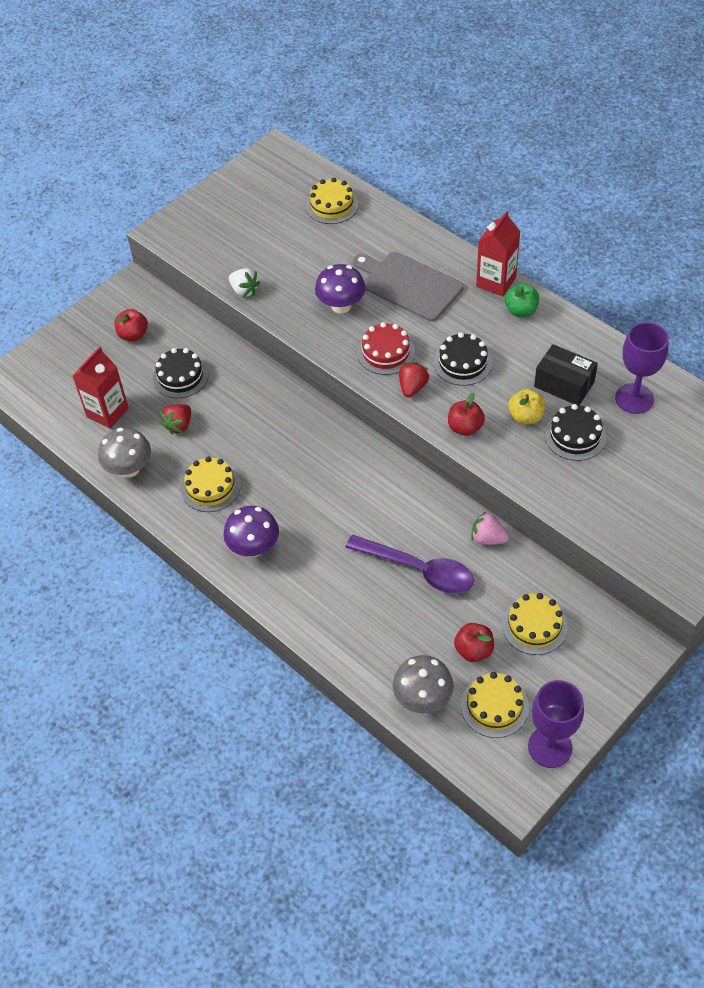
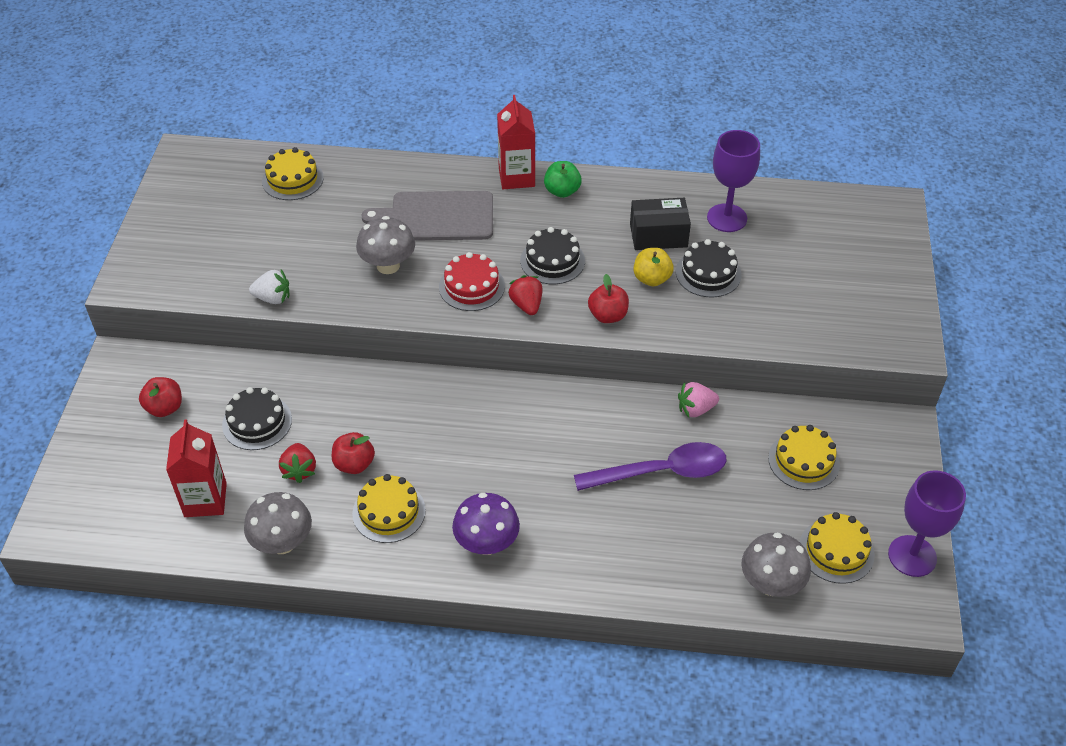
camera: 40 degrees left, 5 degrees down
(341, 306) = (388, 265): purple mushroom -> grey mushroom
(473, 650) = (774, 513): red apple -> red apple (354, 464)

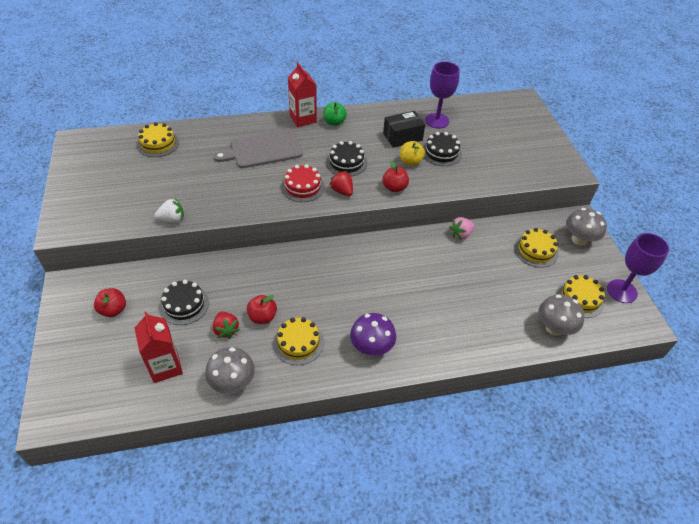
camera: 20 degrees left, 0 degrees up
(388, 265) = (243, 184): grey mushroom -> grey mushroom (579, 239)
(661, 472) = (458, 276): purple spoon -> none

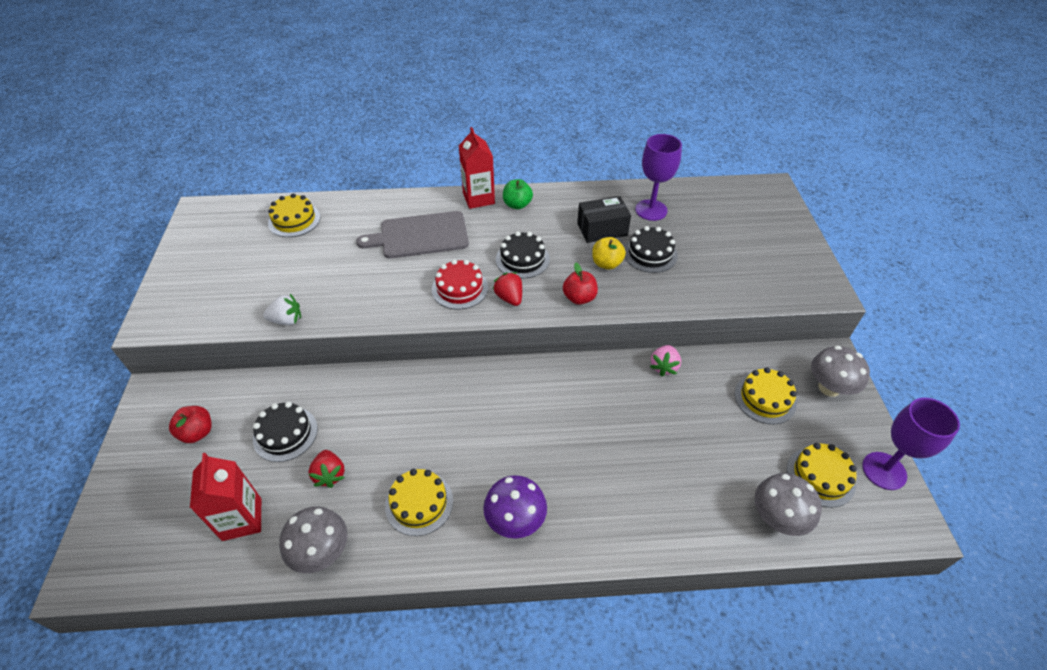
camera: 10 degrees right, 0 degrees up
(262, 317) = (380, 461): red apple -> none
(461, 234) = (664, 366): pink strawberry -> pink strawberry turned 45 degrees counterclockwise

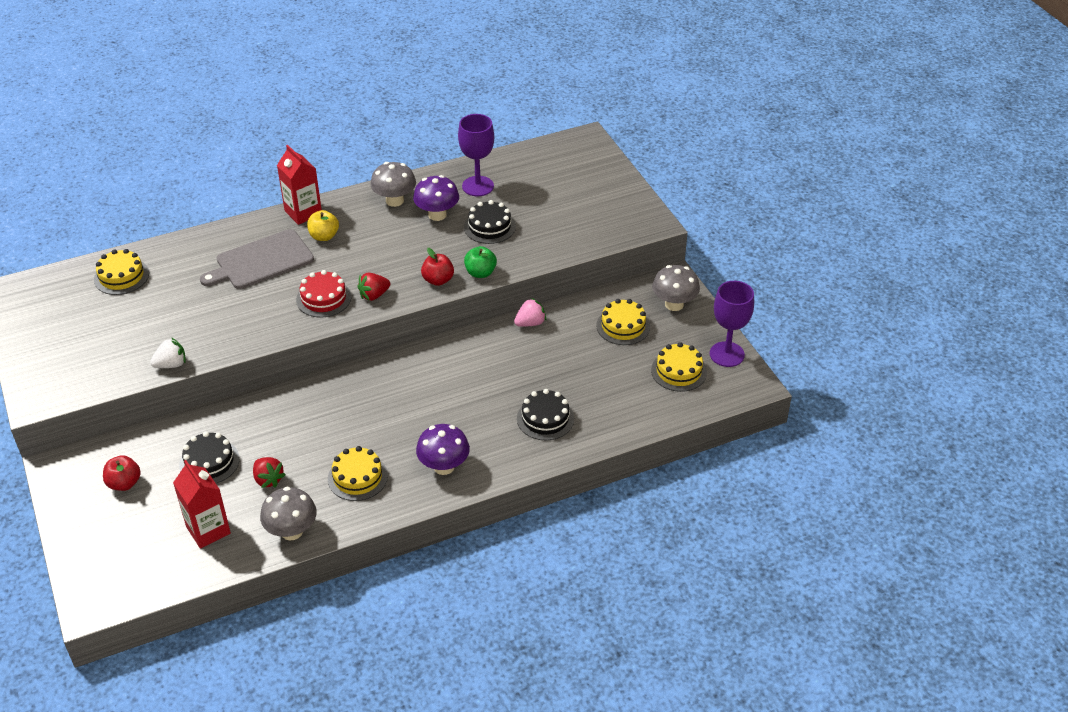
camera: 20 degrees left, 5 degrees down
(509, 298) = (374, 295): red strawberry -> red strawberry turned 75 degrees counterclockwise
(517, 205) = (345, 210): green apple -> green apple (480, 273)
(522, 259) = (372, 259): black cake -> black cake (545, 418)
(602, 229) = (437, 215): black box -> purple mushroom
(606, 263) = (452, 245): yellow apple -> yellow apple (324, 236)
(664, 366) = (530, 323): pink strawberry -> pink strawberry turned 120 degrees counterclockwise
(777, 518) = (651, 408): grey mushroom -> grey mushroom (394, 201)

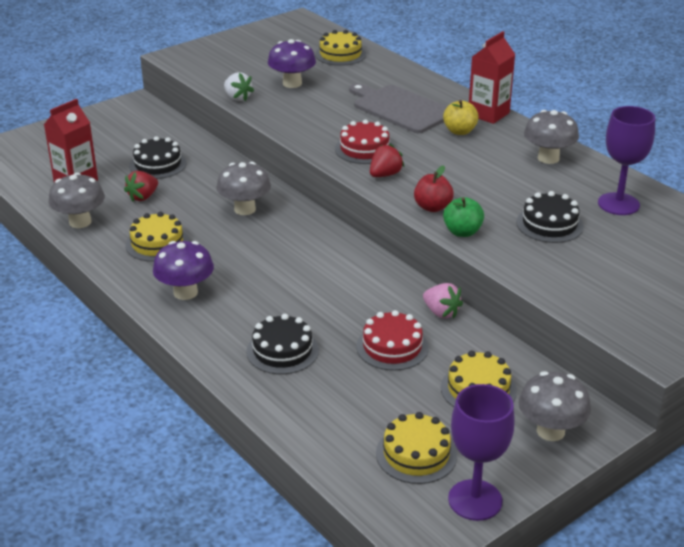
camera: 75 degrees right, 10 degrees down
(124, 483) = (123, 133): red apple -> none
(328, 410) = (245, 209): none -> grey mushroom
(374, 295) = (385, 175): red strawberry -> red strawberry turned 90 degrees clockwise
(437, 215) = (544, 187): purple mushroom -> purple mushroom (292, 83)
(562, 358) = (392, 347): none -> red cake

